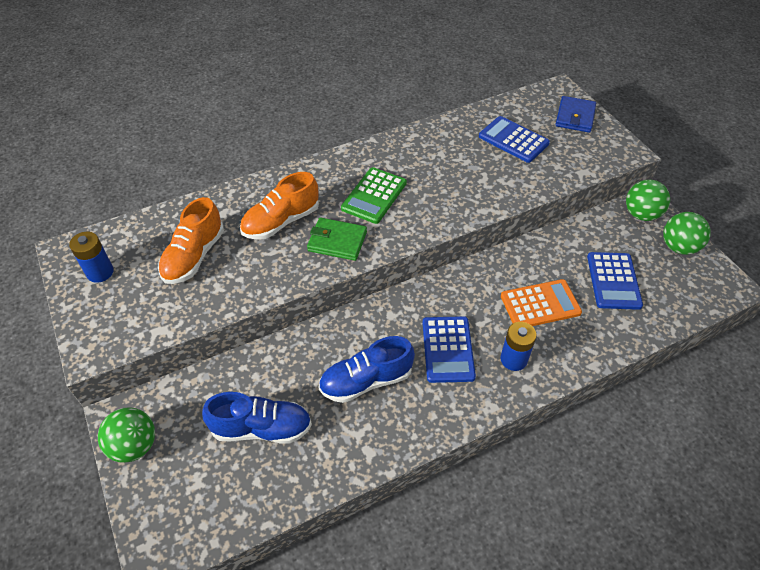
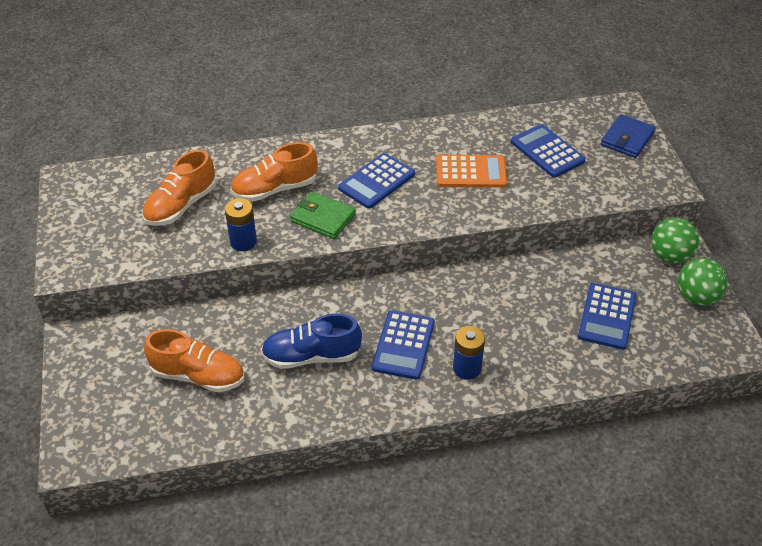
camera: 15 degrees right, 5 degrees down
(100, 272) = (91, 203): blue battery -> blue battery (243, 242)
(134, 446) = (79, 365): green ball -> none
(261, 428) = (198, 376): blue shoe -> orange shoe
(374, 196) = (376, 181): green calculator -> blue calculator
(540, 304) = (517, 323): orange calculator -> orange calculator (470, 172)

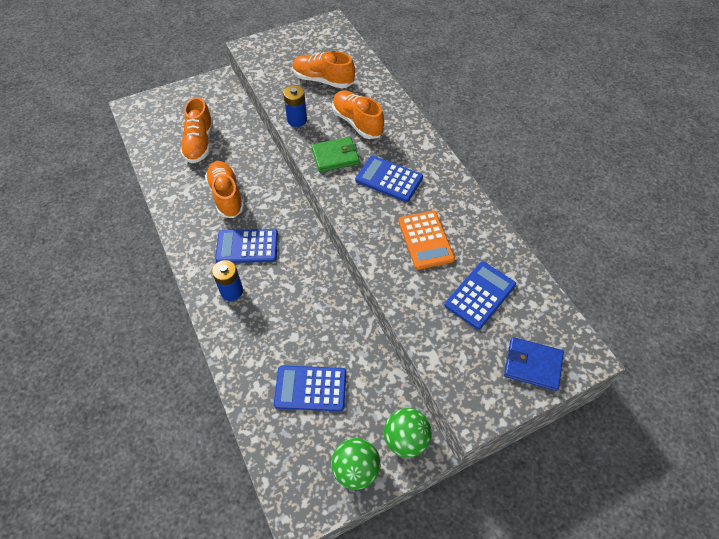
camera: 75 degrees right, 10 degrees up
(311, 356) = (226, 196): blue shoe -> orange shoe
(323, 218) = (335, 156): green wallet -> green wallet turned 60 degrees clockwise

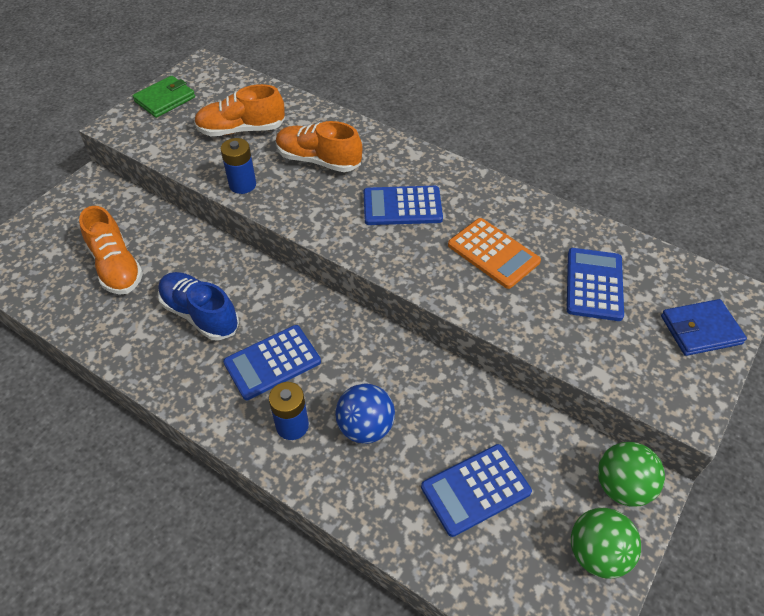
camera: 30 degrees left, 5 degrees down
(226, 196) = (200, 314): orange shoe -> blue shoe
(273, 315) = (365, 427): none -> blue ball
(335, 156) = (321, 207): green wallet -> green wallet (165, 99)

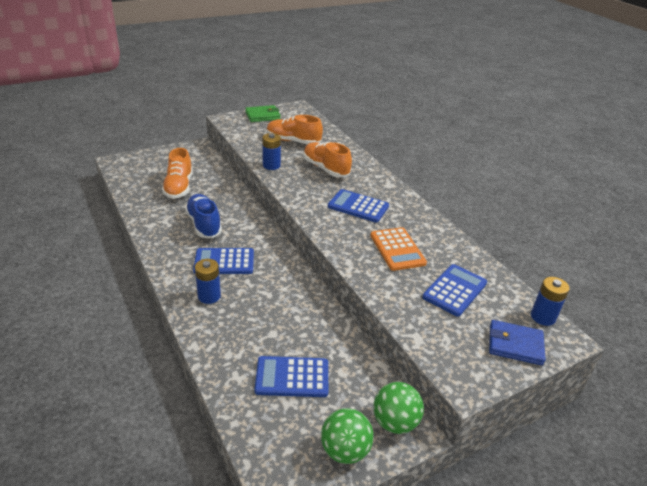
camera: 25 degrees right, 15 degrees down
(365, 427) = (251, 315): blue ball -> none
(702, 277) = (543, 317): none -> blue battery

